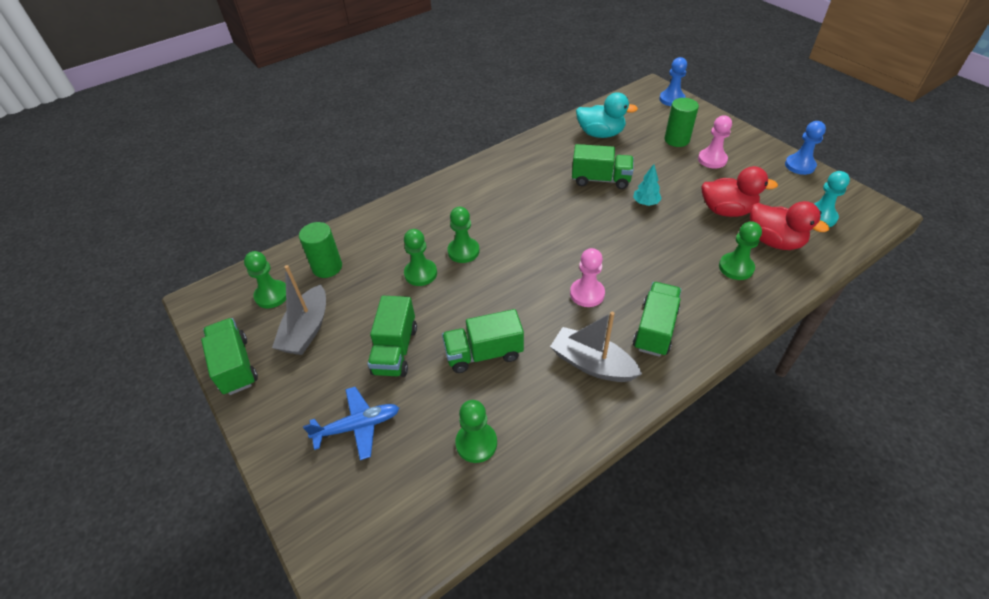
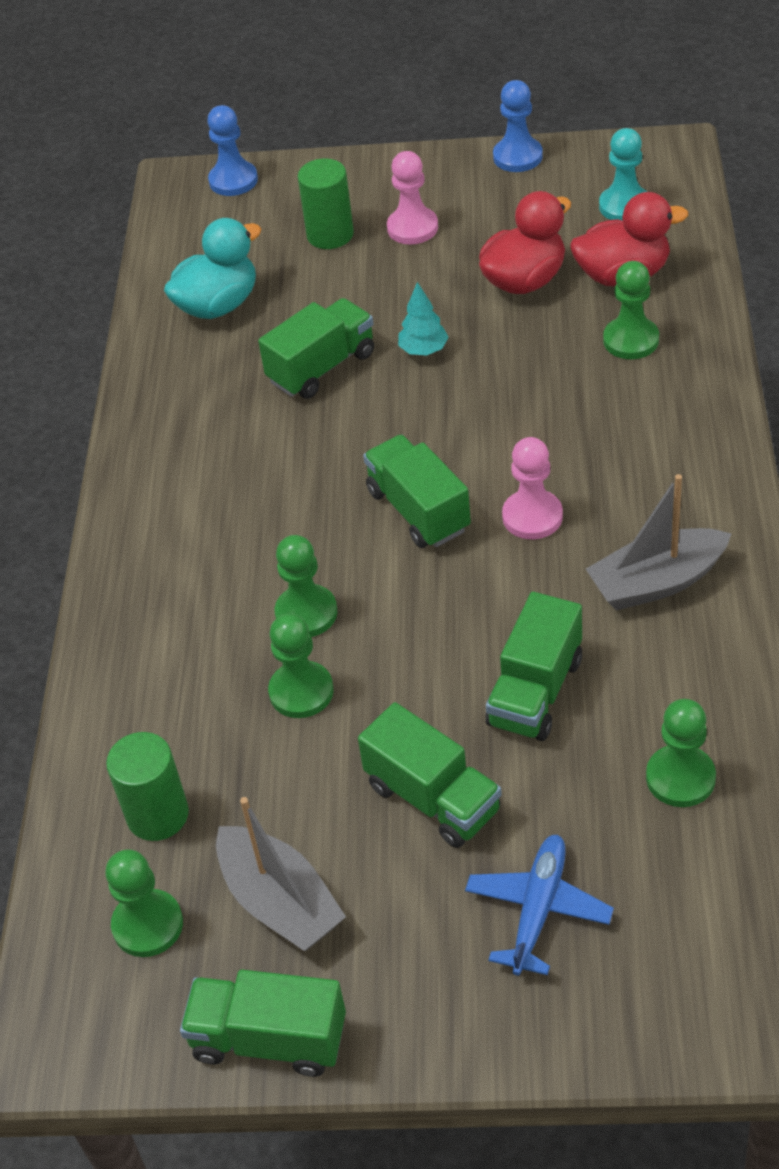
camera: 50 degrees left, 0 degrees up
(655, 329) = (657, 484): green truck -> green truck (418, 510)

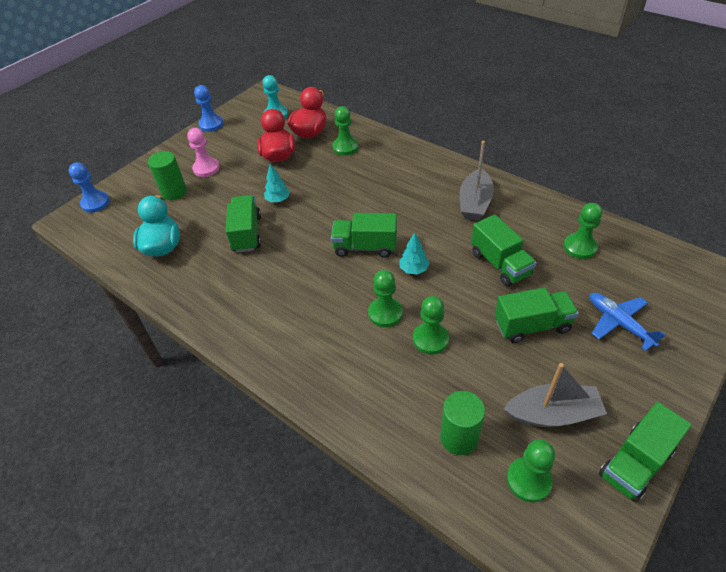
camera: 55 degrees left, 0 degrees up
(423, 594) = (413, 269): none -> turquoise tree
(532, 517) = (405, 217): pink pawn -> none

